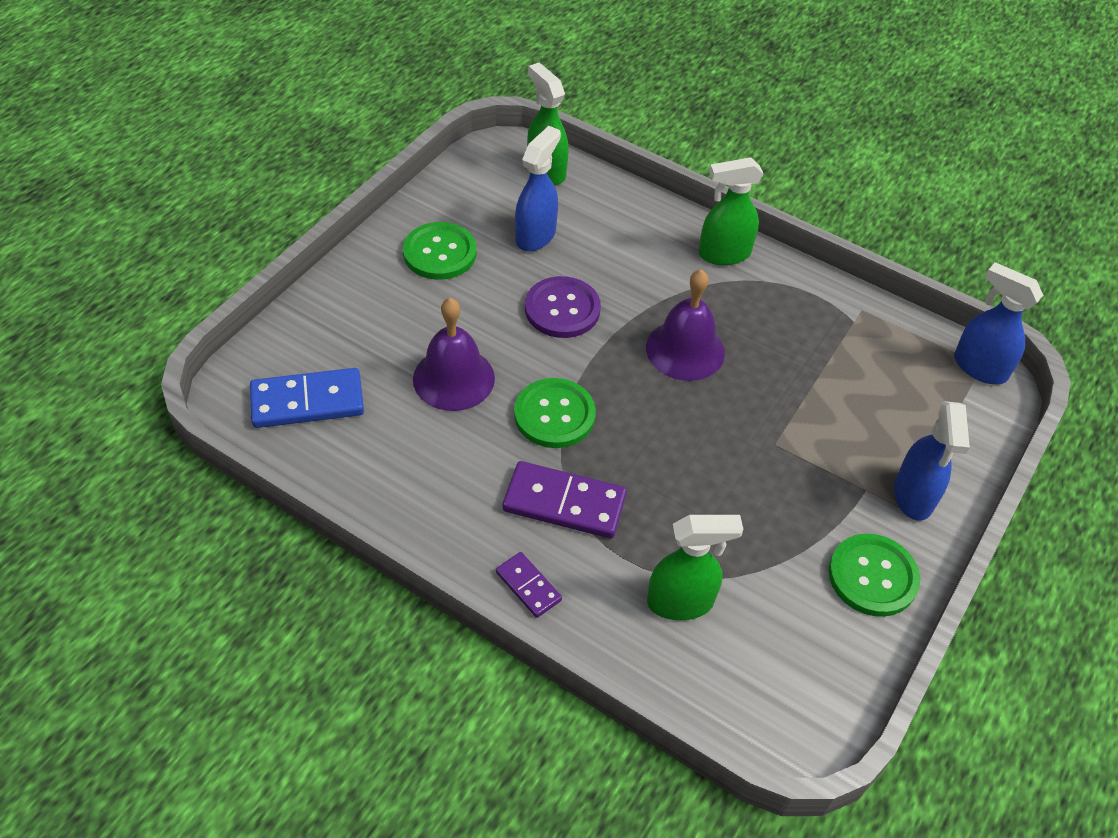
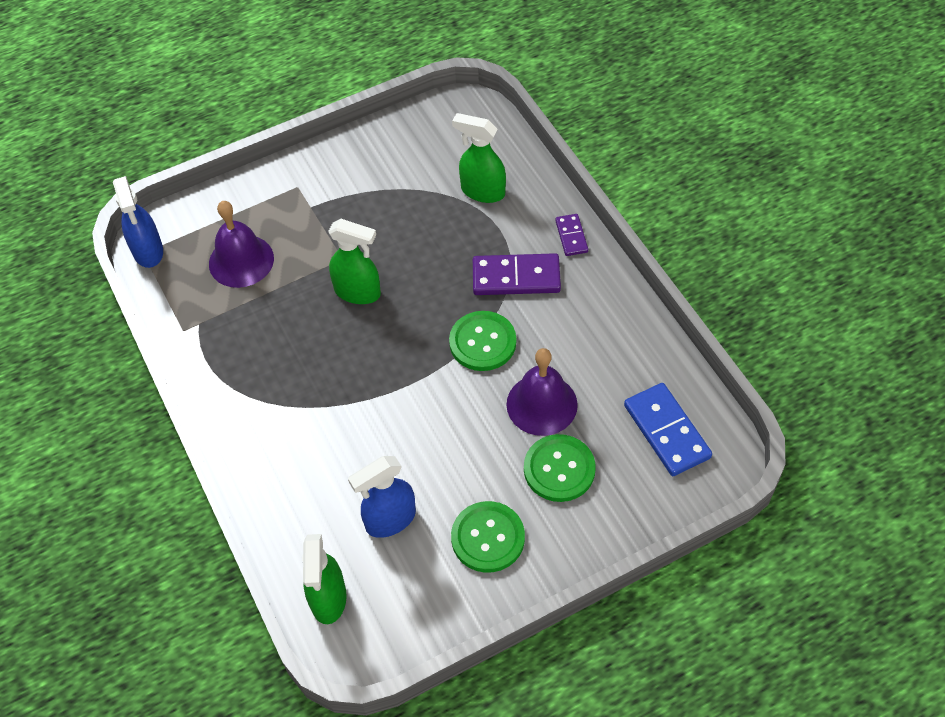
camera: 145 degrees left, 5 degrees up
(307, 401) = (666, 431): blue domino -> blue domino turned 45 degrees clockwise
(562, 309) = (417, 431): purple button -> none
(564, 503) = (516, 277): purple domino -> purple domino turned 45 degrees counterclockwise
(685, 350) = (347, 354): purple bell -> purple bell (241, 261)
(723, 254) = (243, 428): green spray bottle -> green spray bottle (358, 292)
(872, 576) = (355, 159): green button -> green button (559, 469)
(913, 496) = (284, 191): blue spray bottle -> none

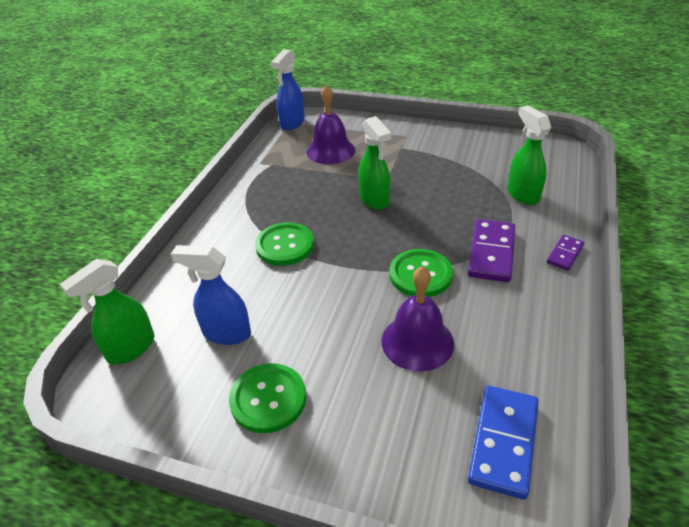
camera: 45 degrees right, 15 degrees down
(516, 277) = (491, 253): purple domino -> purple domino turned 60 degrees clockwise
(559, 469) = (377, 396): green button -> green button (285, 245)

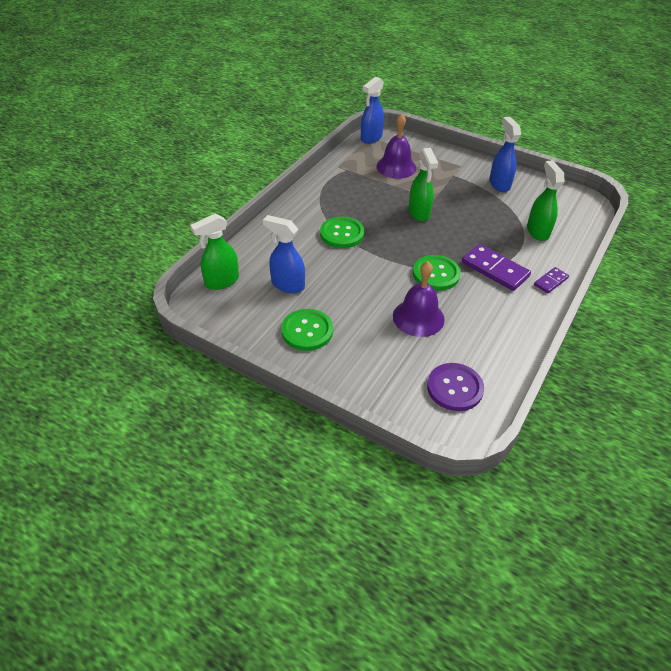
camera: 10 degrees right, 5 degrees up
(457, 148) = (499, 184): none -> blue spray bottle
(491, 253) = (495, 269): purple domino -> purple domino turned 75 degrees counterclockwise
(503, 442) = (454, 388): blue domino -> purple button

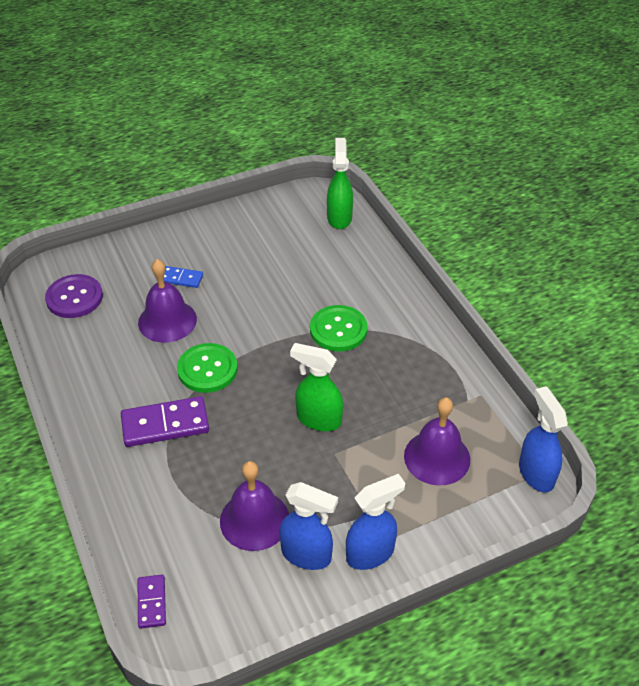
camera: 125 degrees right, 0 degrees up
(287, 285) = (295, 256): blue spray bottle -> blue spray bottle (371, 553)
(307, 331) = (226, 243): green button -> none
(370, 335) = (181, 278): none -> blue domino
(504, 207) = (254, 520): none -> purple bell
(537, 231) = (181, 519): green spray bottle -> none
(551, 281) = (100, 462): purple domino -> purple domino (151, 602)

